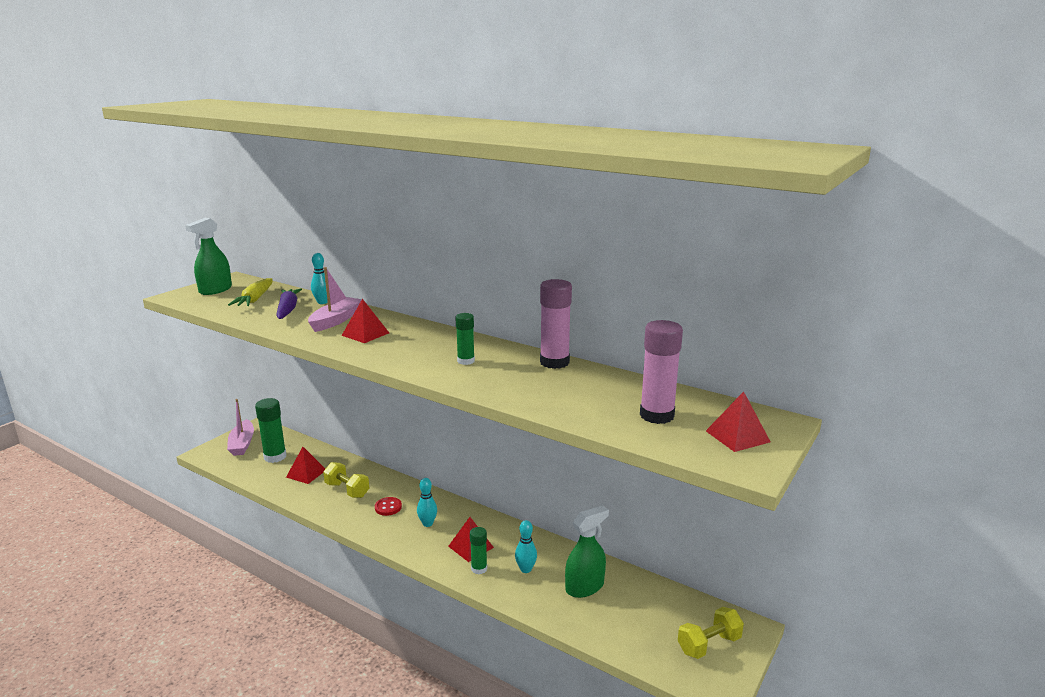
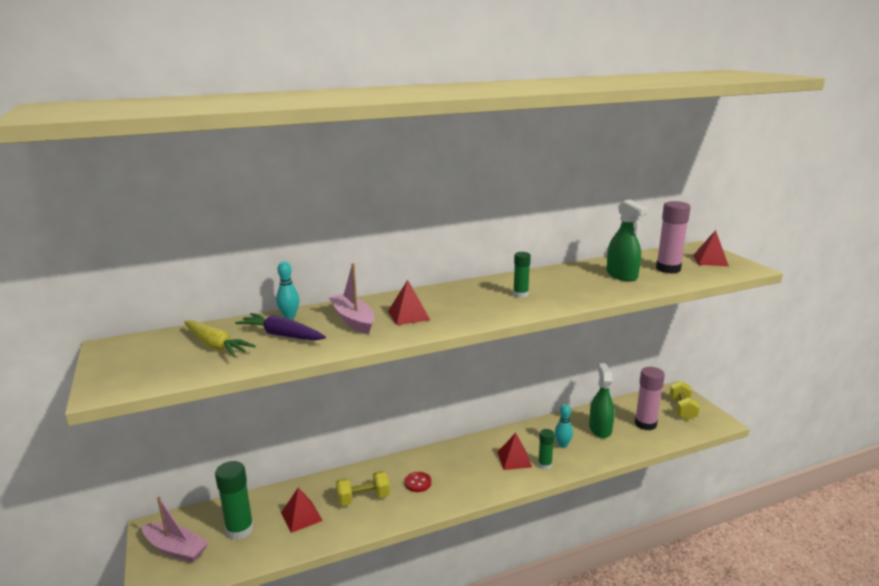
camera: 55 degrees left, 0 degrees up
(215, 290) = (134, 362): green spray bottle -> green spray bottle (622, 275)
(427, 523) = (463, 469): turquoise bowling pin -> none
(554, 362) = (557, 271): pink glue stick -> pink glue stick (645, 424)

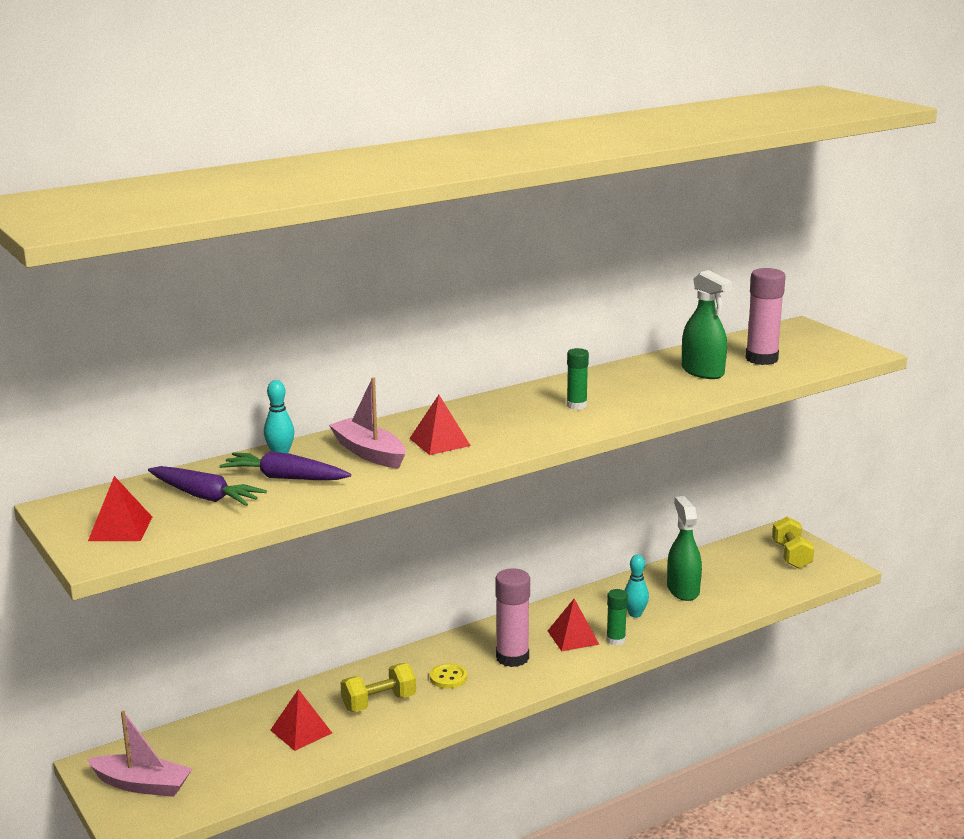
camera: 10 degrees left, 0 degrees up
(215, 345) = (205, 496): yellow carrot -> purple carrot
(240, 530) = (222, 755): green glue stick -> none
(418, 483) = (448, 677): red button -> yellow button
(645, 424) = (743, 578): pink glue stick -> pink glue stick (512, 658)
(710, 260) = (815, 344): red pyramid -> red pyramid (120, 528)

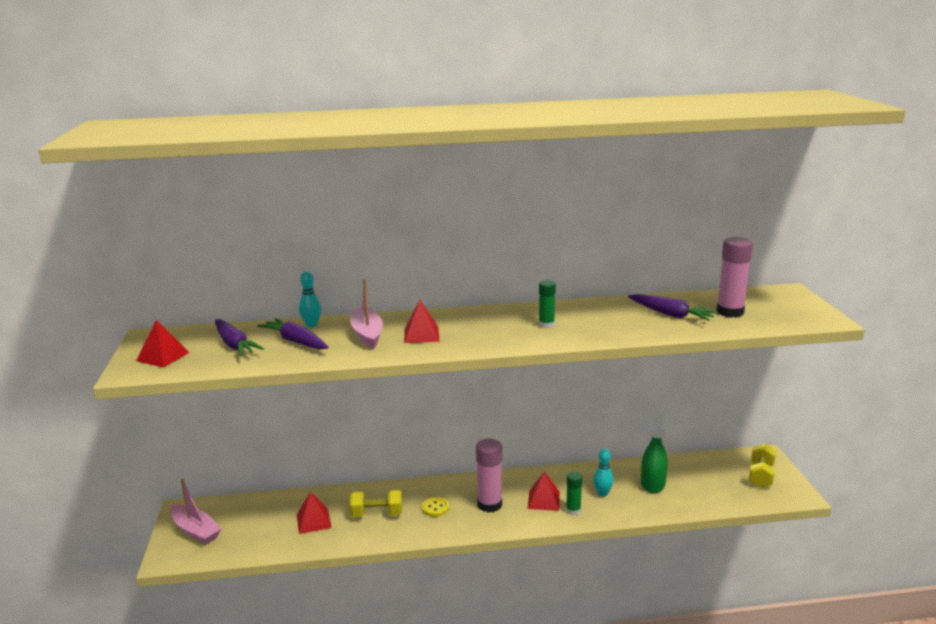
camera: 25 degrees right, 0 degrees up
(702, 372) = (671, 314): green spray bottle -> purple carrot

